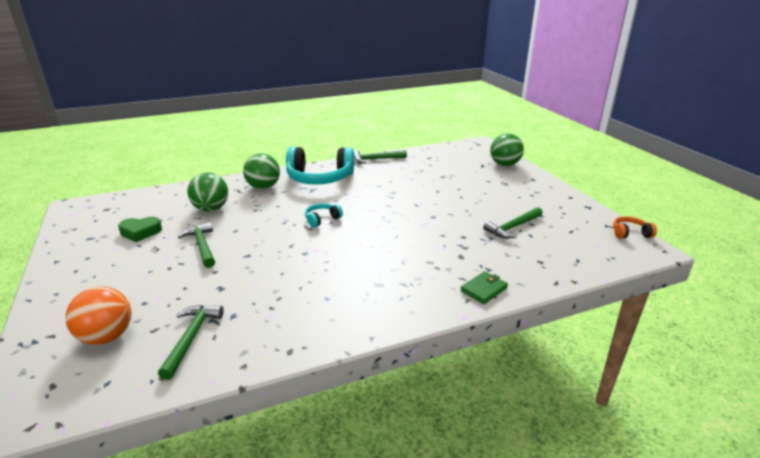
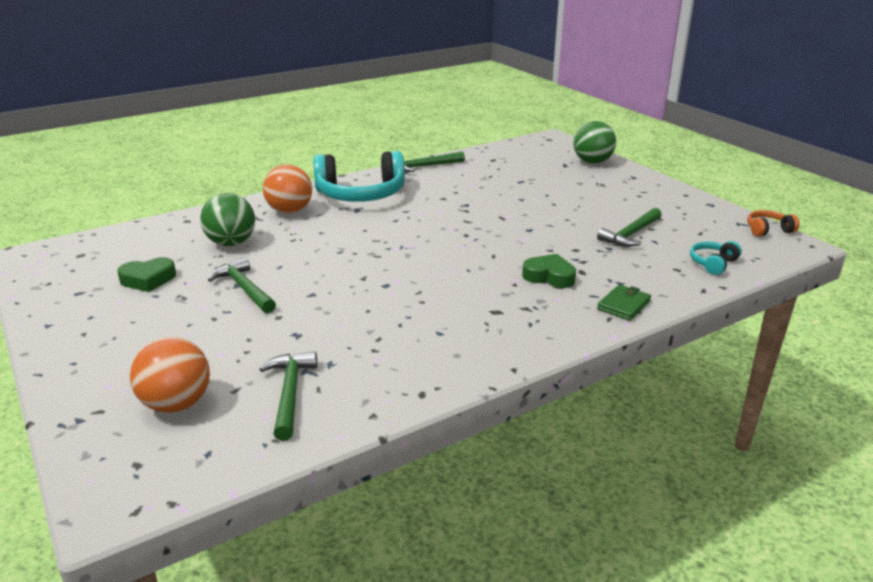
camera: 10 degrees left, 0 degrees up
(263, 187) = (290, 211): green ball -> orange ball
(322, 219) = (388, 244): turquoise headphones -> turquoise headphones (713, 263)
(433, 258) = (549, 276): none -> green heart

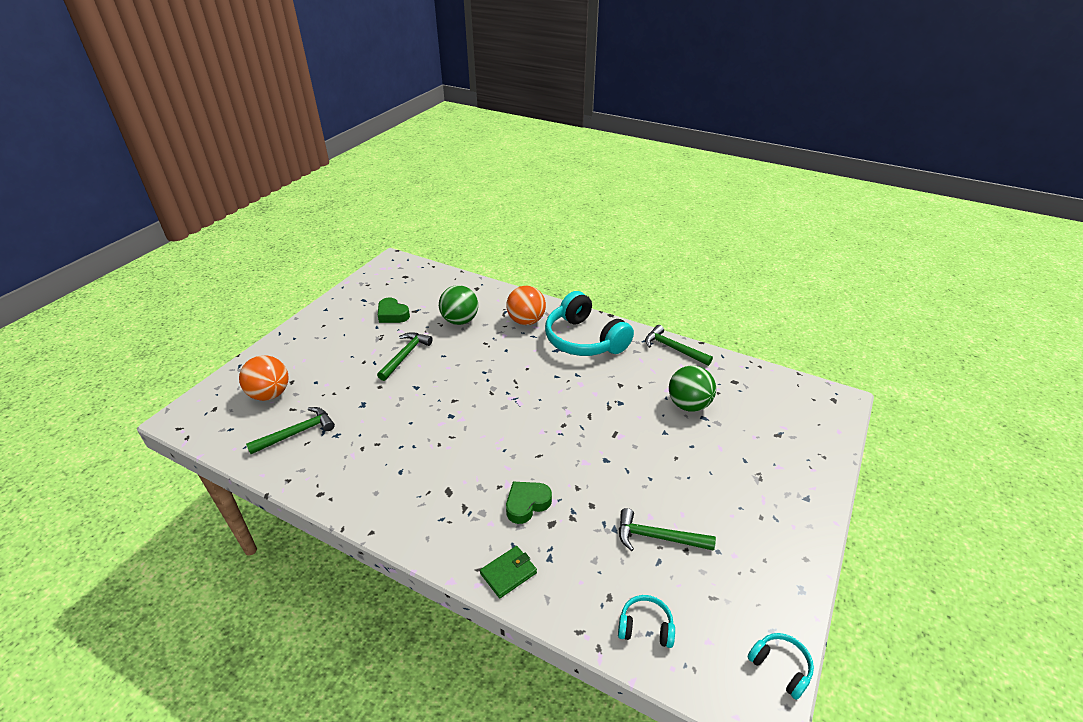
camera: 60 degrees right, 10 degrees up
(549, 276) = (527, 504): green heart -> green heart turned 120 degrees counterclockwise
(592, 162) = (810, 452): green ball -> green ball (688, 405)
(623, 305) = (508, 573): green wallet -> green wallet turned 45 degrees counterclockwise
(768, 230) = (780, 667): orange headphones -> turquoise headphones

